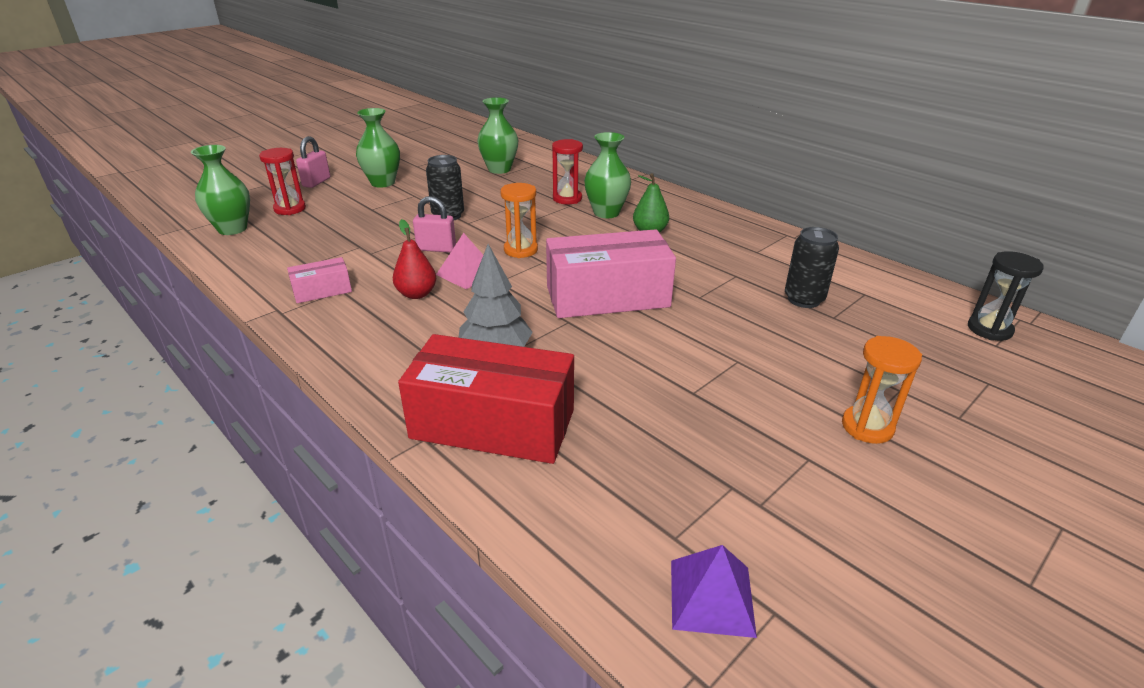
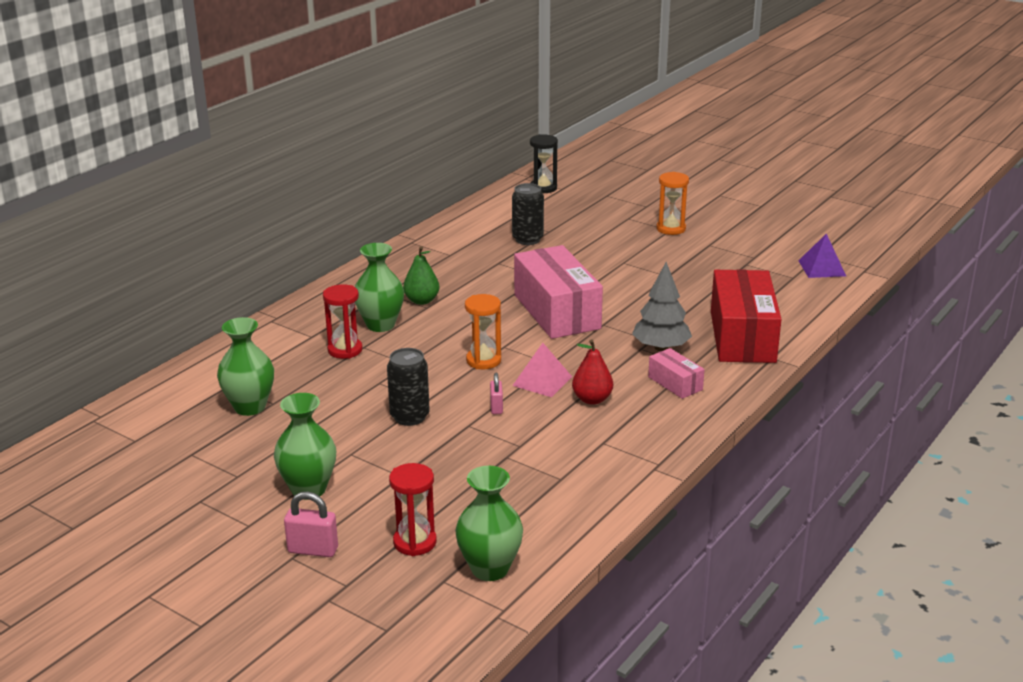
camera: 100 degrees left, 5 degrees down
(322, 291) = (609, 452): pink box -> pink box (675, 383)
(436, 249) = (496, 407): pink padlock -> pink padlock, size x0.65

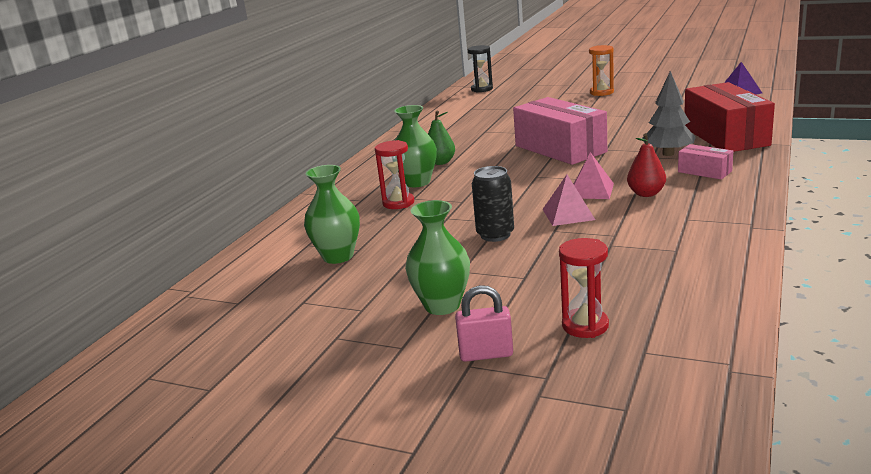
camera: 10 degrees left, 5 degrees down
(483, 360) = (527, 187): orange hourglass -> none
(490, 569) = (681, 331): green vase -> none
(496, 407) = (568, 214): pink padlock -> pink pyramid
(527, 239) = (496, 116): black can -> none

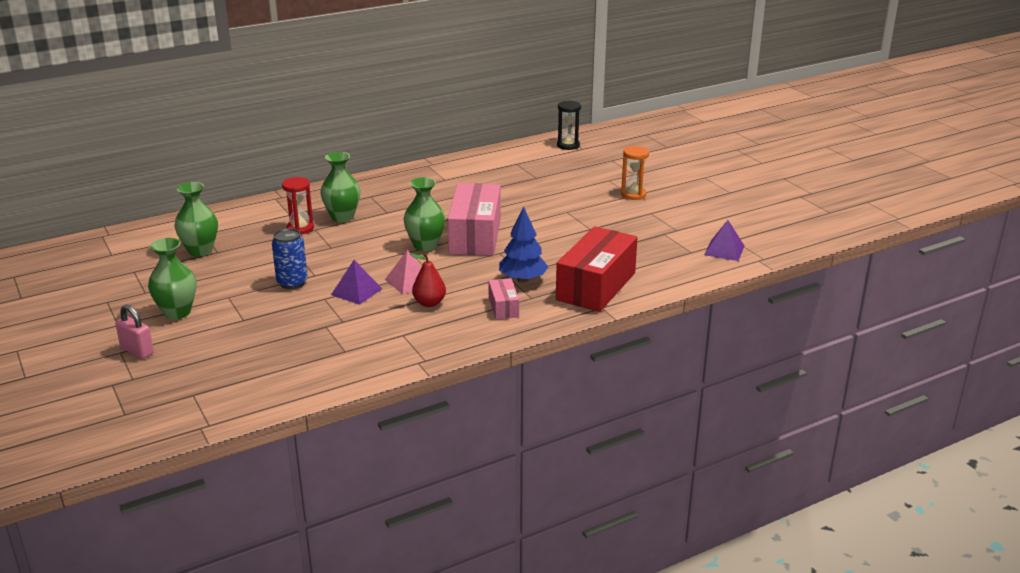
camera: 35 degrees right, 5 degrees up
(440, 162) = (388, 207): green pear -> none
(495, 235) = (292, 283): black can -> blue can
(539, 168) = (425, 245): none -> green vase
(568, 214) = (356, 291): pink pyramid -> purple pyramid
(585, 326) = (203, 365): red hourglass -> none
(668, 154) = (523, 279): grey tree -> blue tree

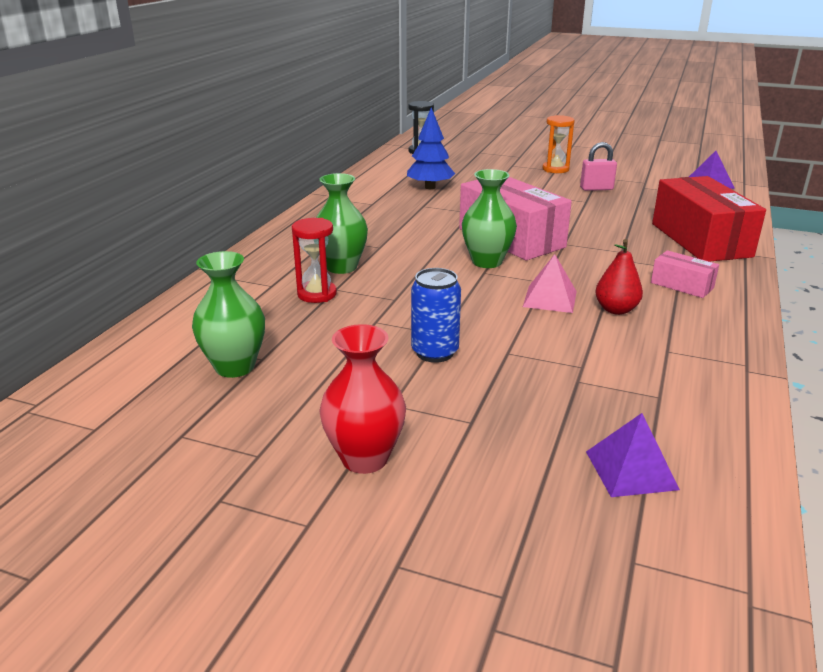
camera: 40 degrees left, 0 degrees up
(137, 351) = (421, 547): pink padlock -> pink padlock (596, 188)
(177, 312) = (364, 458): green vase -> red vase
(356, 291) = (524, 330): purple pyramid -> purple pyramid (631, 470)
(523, 279) = (637, 256): blue tree -> blue tree (430, 187)

